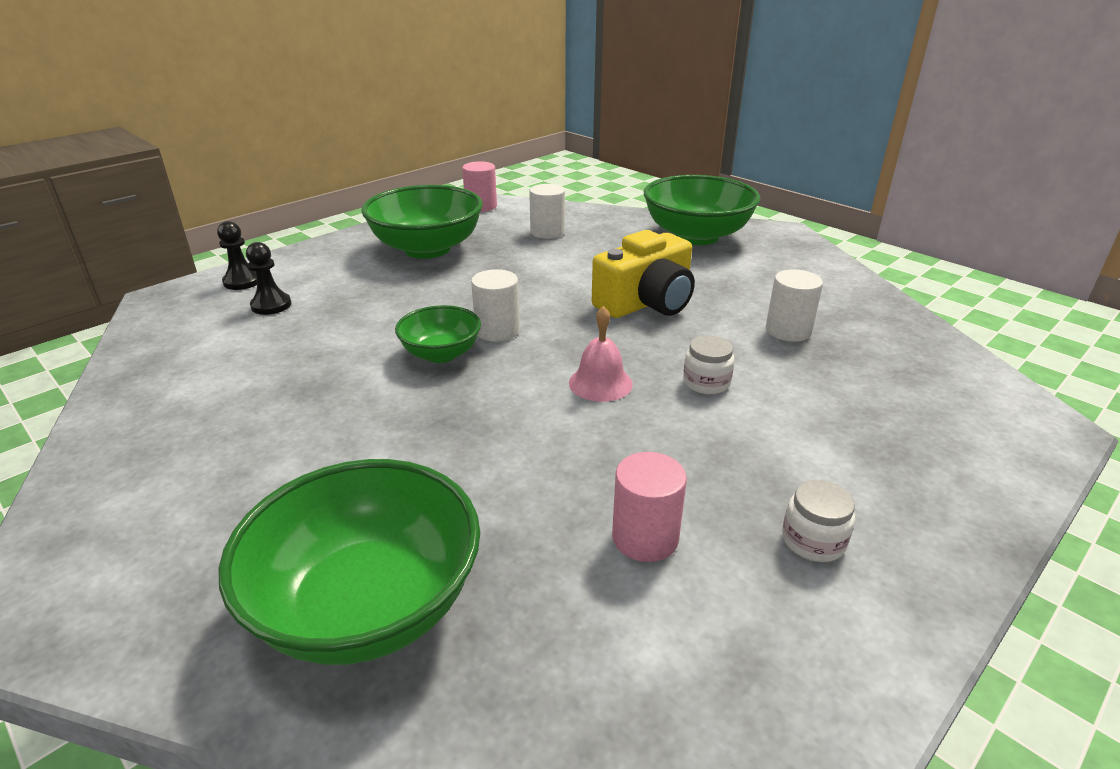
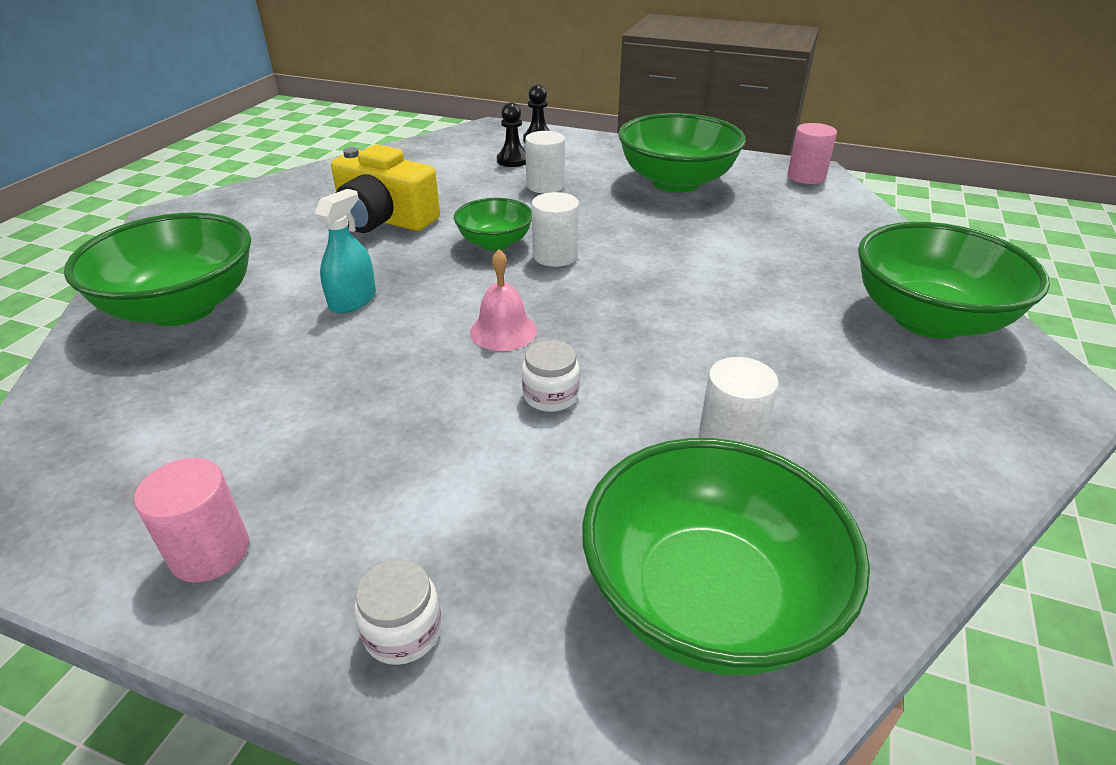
camera: 65 degrees right, 5 degrees up
(474, 459) = (352, 300): none -> turquoise spray bottle
(547, 232) = (794, 225): white cylinder -> white cylinder (545, 186)
(645, 538) = (277, 407): pink cylinder -> pink cylinder (210, 552)
(646, 303) = (695, 321): yellow camera -> yellow camera (384, 219)
(813, 541) = (298, 515): white jar -> white jar (403, 631)
(925, 379) = (707, 599): none -> green bowl

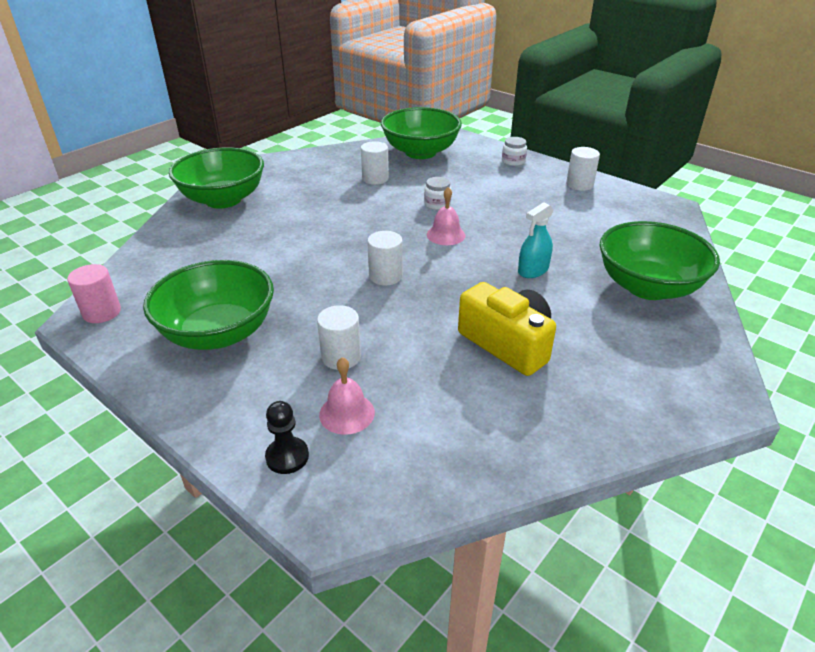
camera: 160 degrees left, 0 degrees up
(210, 552) = (579, 185): pink cylinder -> white cylinder
(495, 243) = (422, 296): green bowl -> none
(513, 160) = (347, 413): black pawn -> pink bell

